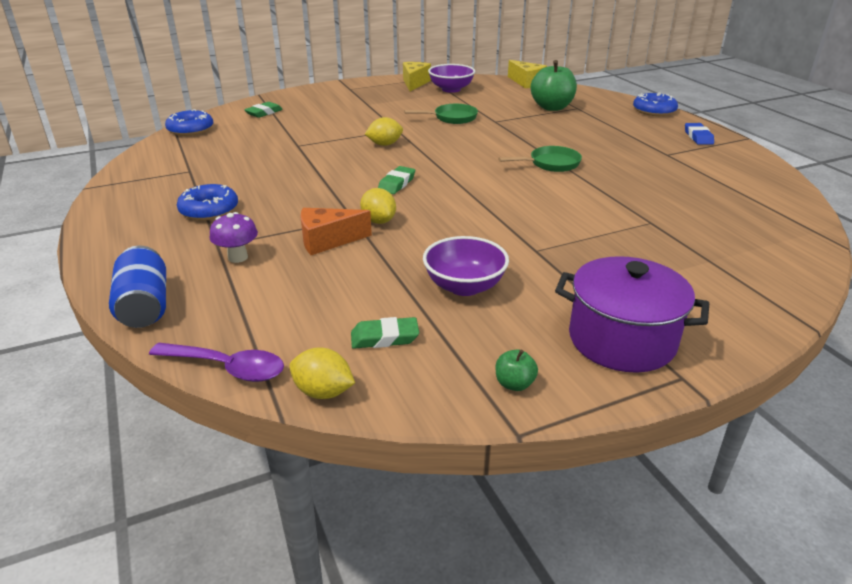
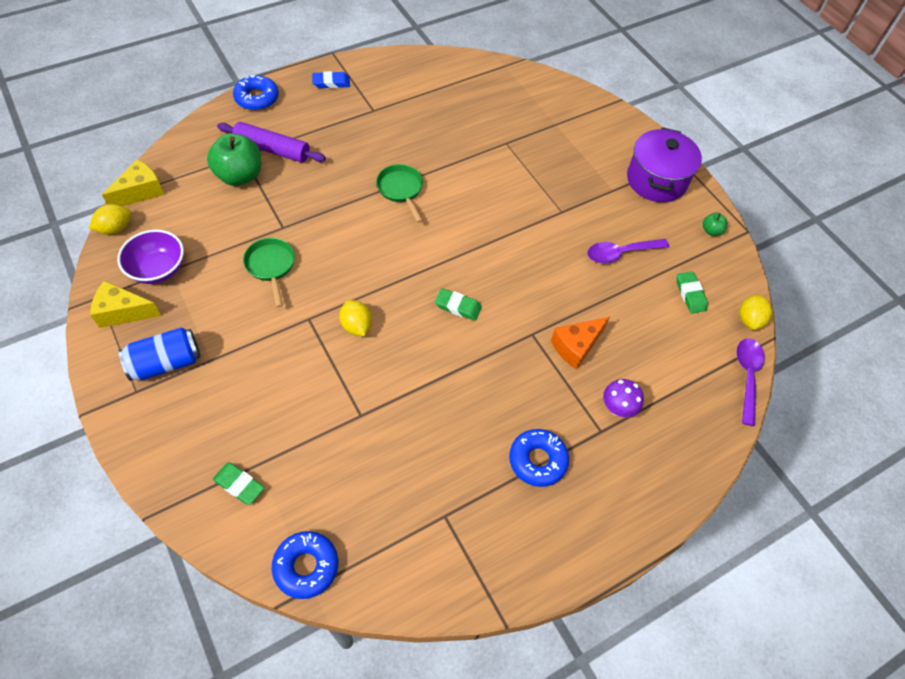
camera: 100 degrees left, 25 degrees up
(144, 306) = (701, 455): blue can -> blue can (166, 363)
(327, 241) = (576, 346): orange cheese -> orange cheese turned 75 degrees clockwise
(378, 221) = (535, 313): yellow lemon -> yellow lemon (115, 228)
(464, 286) = (620, 253): purple bowl -> purple spoon
(588, 117) = (272, 149): none -> purple rolling pin

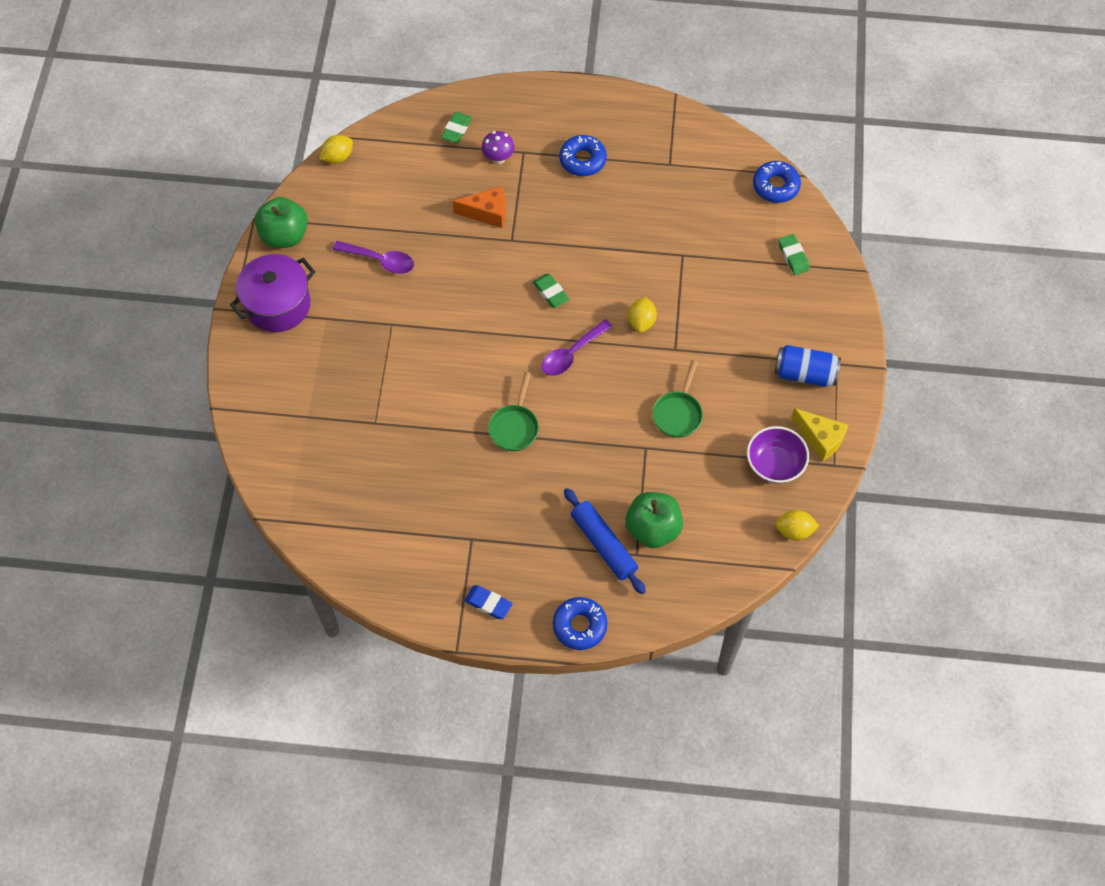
camera: 140 degrees left, 5 degrees up
(140, 192) = (754, 562): yellow cheese -> none
(272, 149) = (603, 544): purple rolling pin -> blue rolling pin
(690, 294) = (360, 199): green eraser -> green eraser (456, 129)
(711, 231) = (284, 235): green apple -> green apple, size x2.20
(747, 376) = (385, 125): purple spoon -> purple spoon (571, 354)

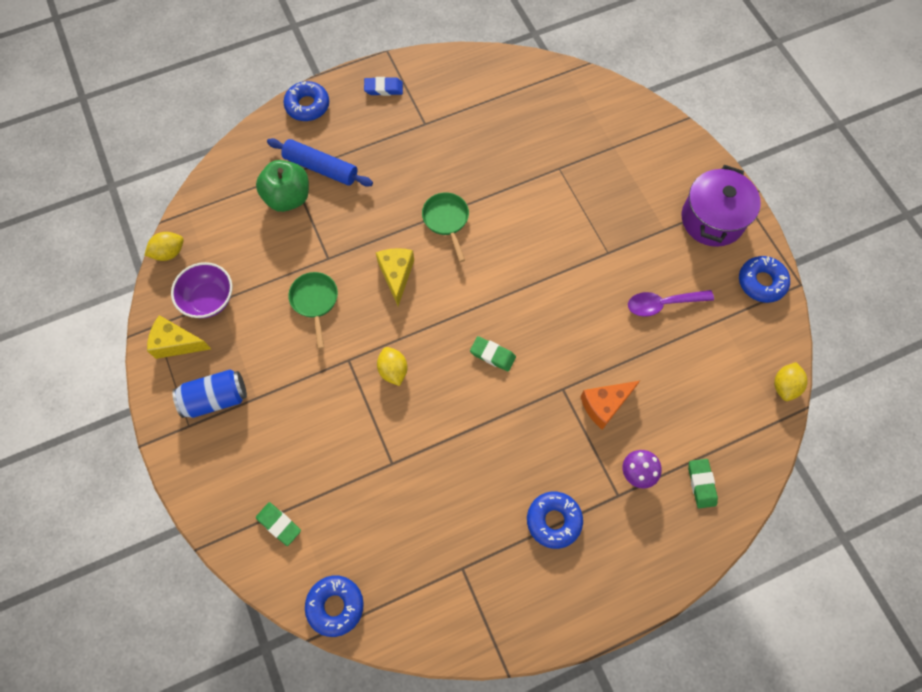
camera: 150 degrees right, 5 degrees up
(284, 235) = (761, 282): green apple -> blue donut
(571, 354) = (438, 307): purple spoon -> none
(591, 400) = (396, 275): none -> yellow cheese

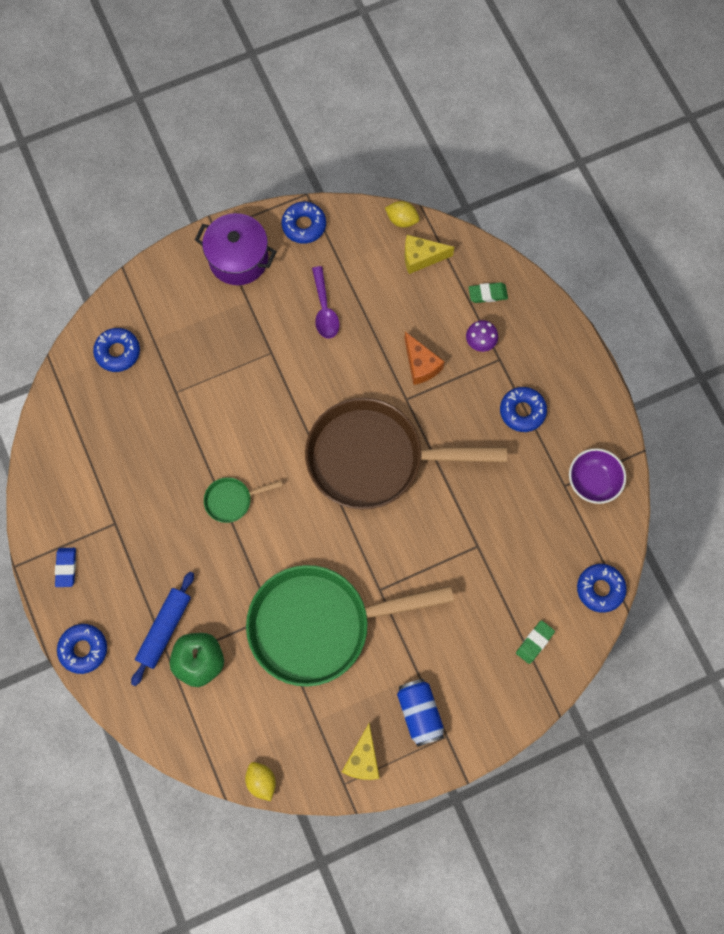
camera: 90 degrees left, 5 degrees up
(209, 299) = (315, 732): purple bowl -> purple bowl (593, 481)
(315, 302) = (319, 625): green pan -> green pan, size x2.49
(393, 370) = (390, 547): yellow lemon -> none
(396, 275) = (291, 547): yellow cheese -> yellow cheese (421, 257)
(492, 355) = (374, 458): green eraser -> brown pan
(598, 118) = (118, 352): none -> blue donut

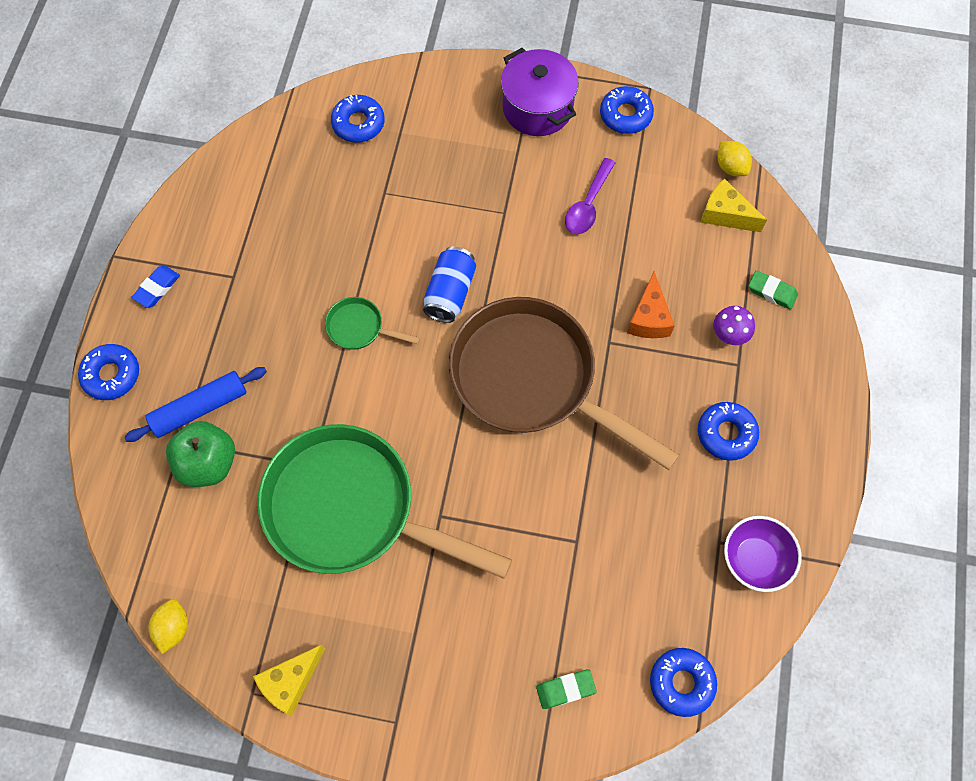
camera: 35 degrees right, 5 degrees down
(420, 713) = (386, 676): blue can -> blue can (450, 292)

